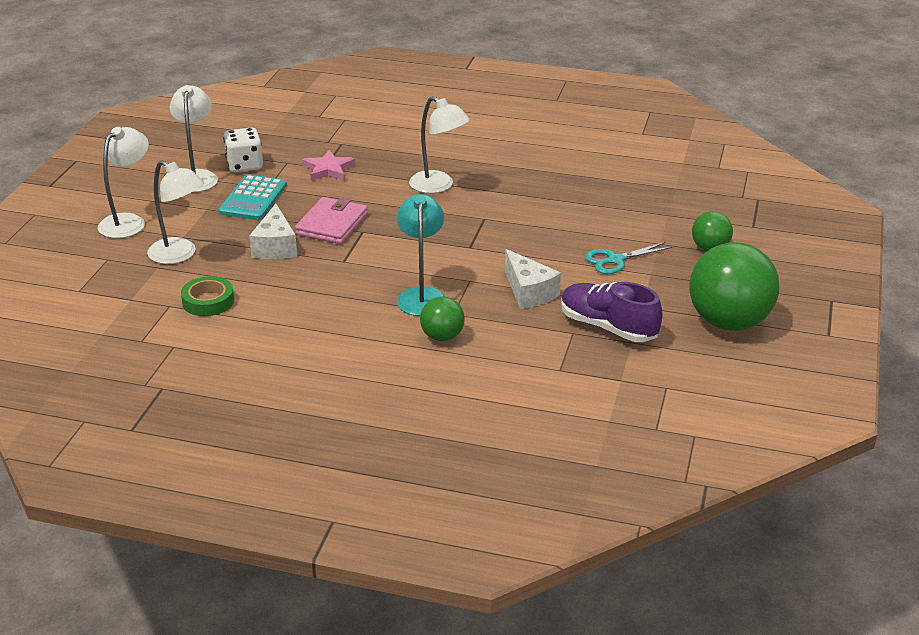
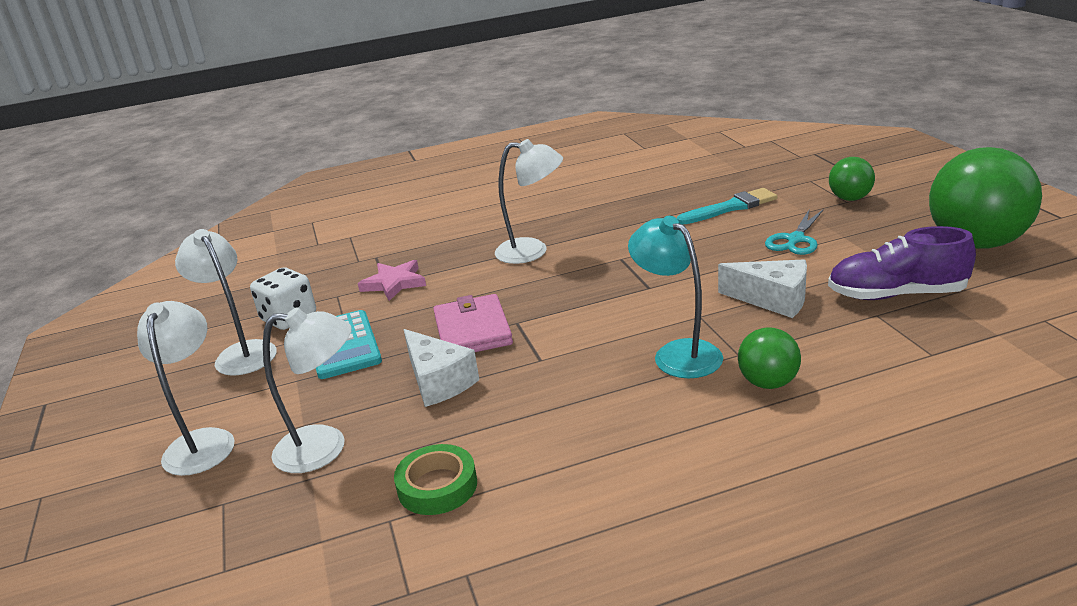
camera: 30 degrees left, 5 degrees down
(616, 215) = (730, 207): none -> turquoise brush

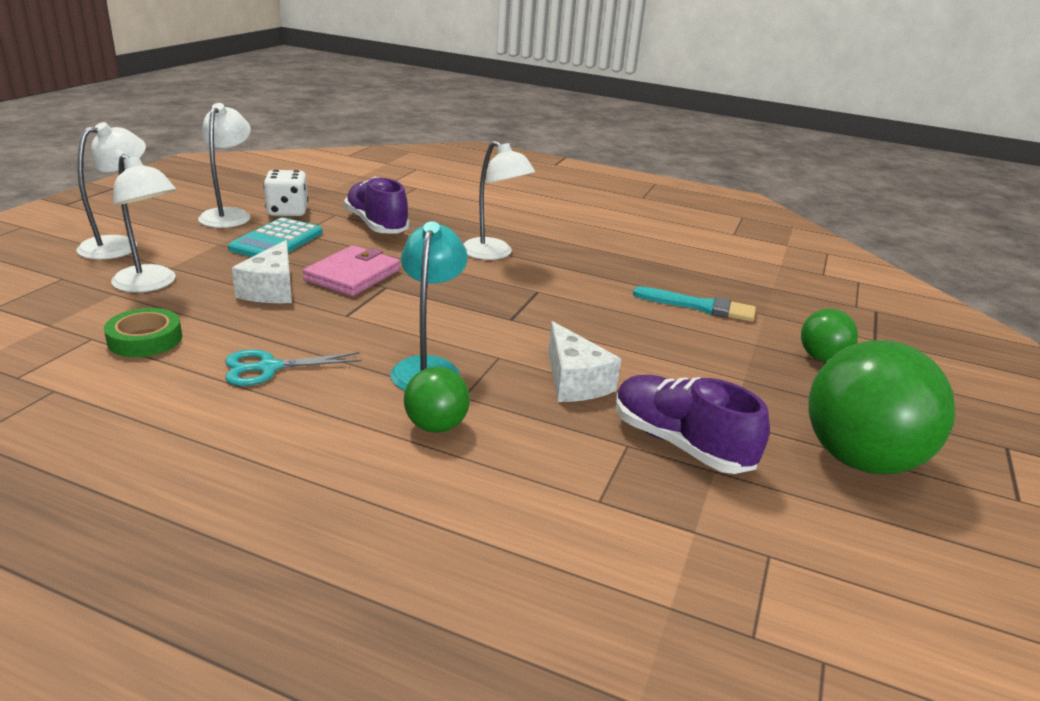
camera: 35 degrees right, 0 degrees up
(394, 283) = (376, 225): pink star -> purple shoe
(795, 239) = (696, 356): turquoise scissors -> turquoise scissors (268, 368)

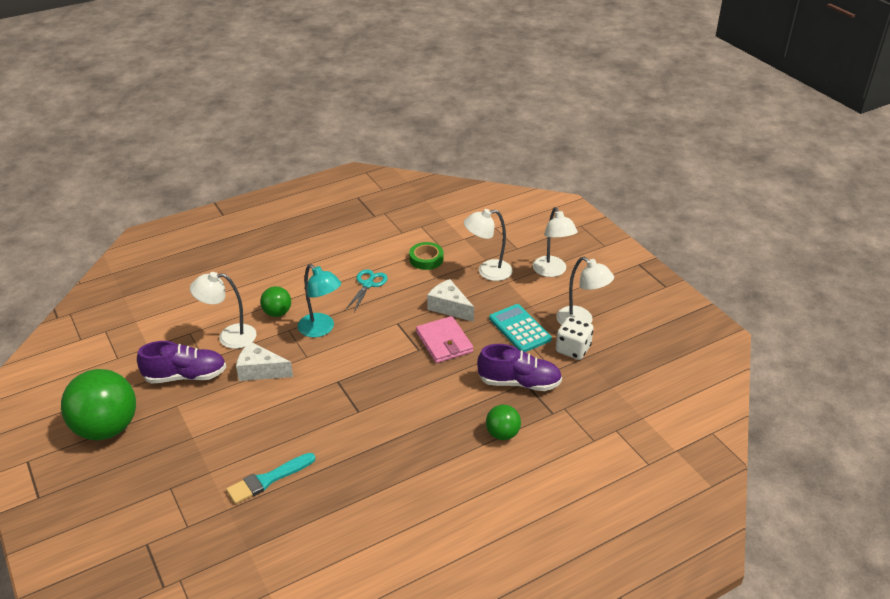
camera: 130 degrees right, 10 degrees up
(494, 254) = (427, 419): white lamp -> white lamp (229, 337)
(822, 358) = (166, 492): green ball -> green ball (502, 434)

